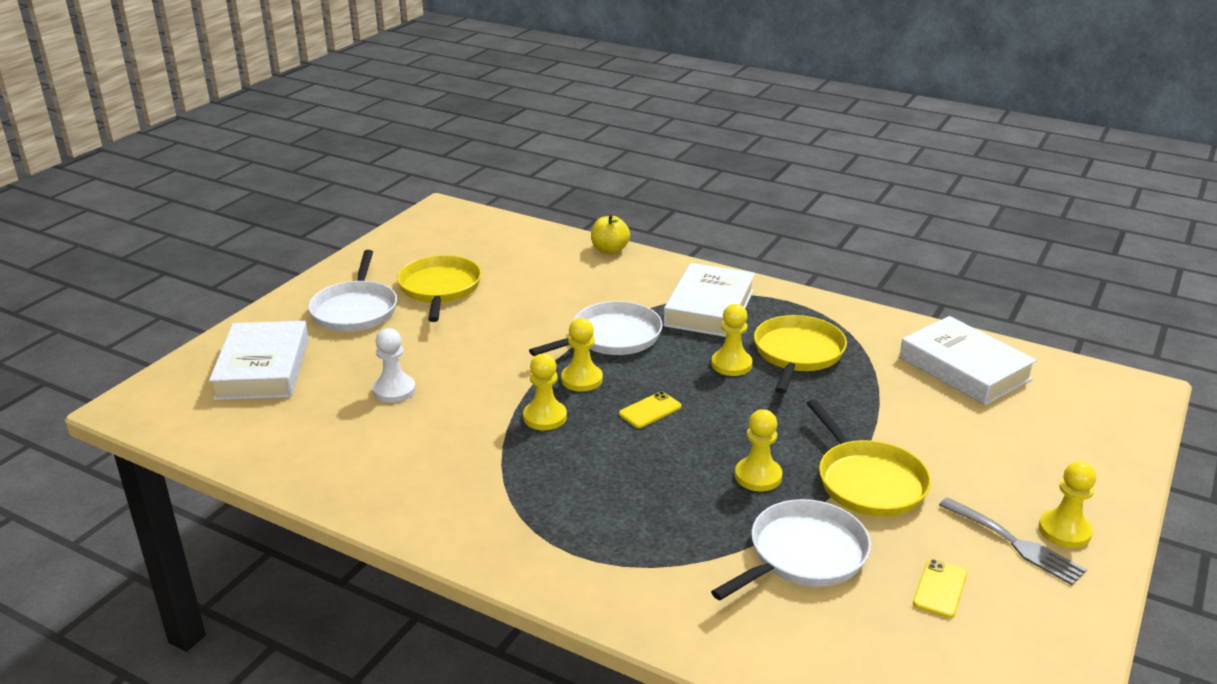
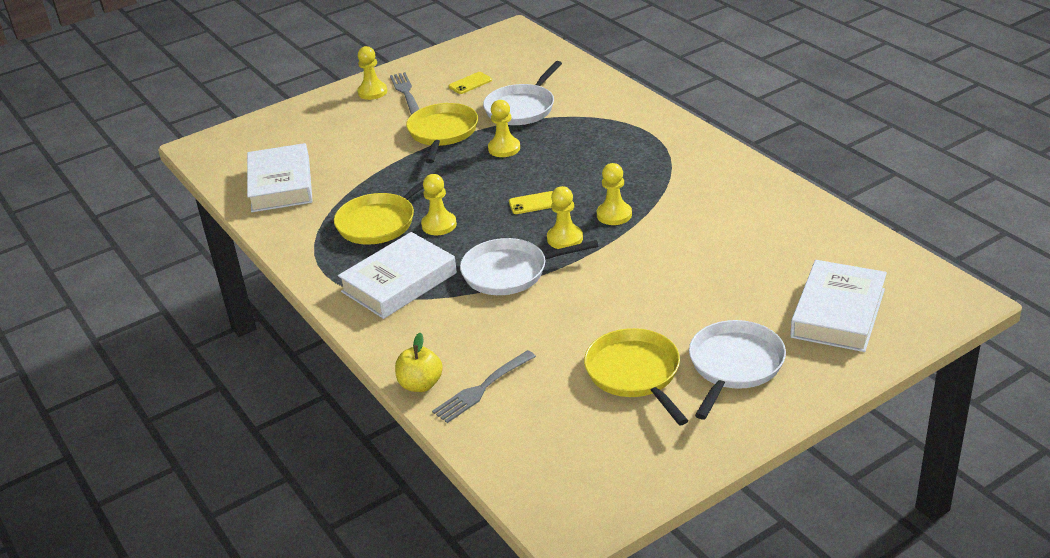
camera: 150 degrees left, 5 degrees up
(394, 390) = (723, 263): white pawn -> none
(440, 288) = (635, 373): yellow pan -> yellow pan turned 135 degrees clockwise
(559, 256) = (481, 389): none -> grey fork
(803, 554) = (522, 108): white pan -> white pan turned 45 degrees counterclockwise

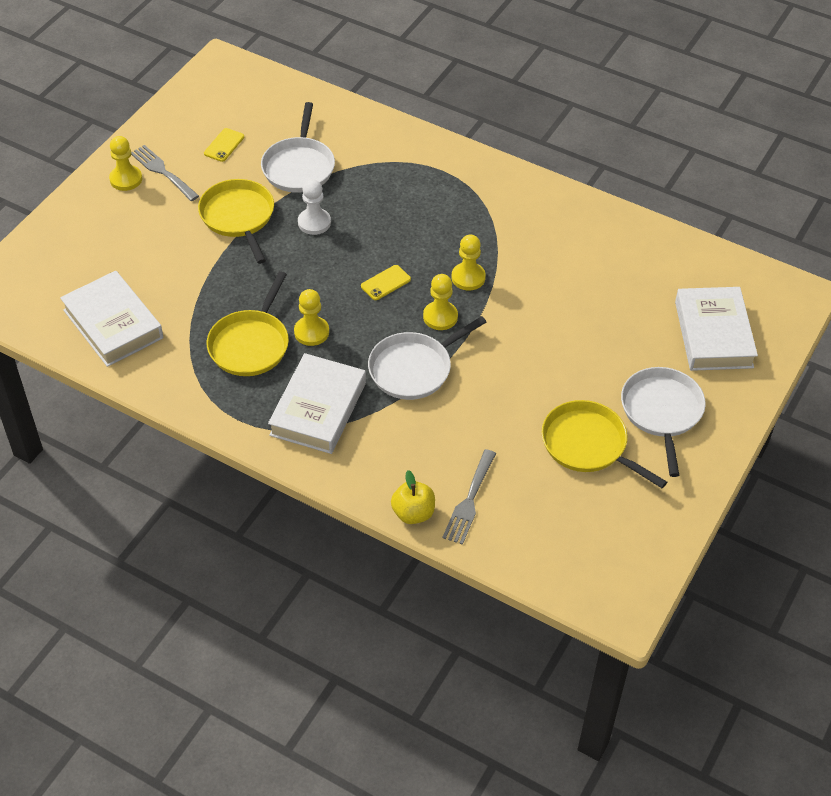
camera: 30 degrees left, 15 degrees up
(504, 148) = (314, 222): yellow pawn -> white pawn

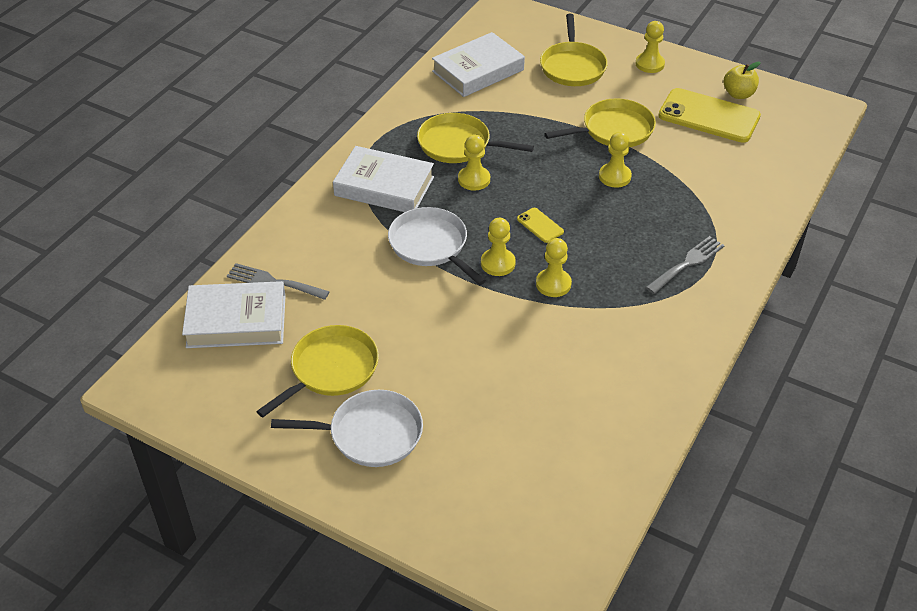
camera: 90 degrees right, 5 degrees down
(119, 241) = (572, 66): none -> yellow pan
(162, 171) = (664, 83): grey fork -> grey fork (687, 263)
(224, 145) = (709, 116): yellow phone -> yellow phone, size x2.22
(299, 167) = (690, 164): white pan -> none
(314, 222) = (614, 176): white pawn -> yellow pawn
(413, 513) = (264, 246): yellow apple -> yellow apple (738, 94)
(713, 334) = (484, 492): white book -> white book (236, 321)

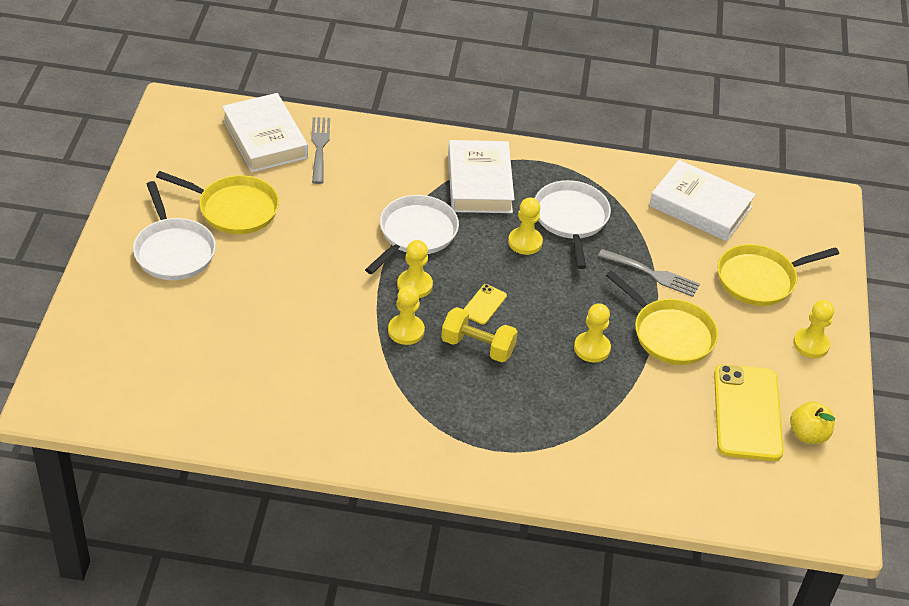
camera: 65 degrees right, 0 degrees up
(458, 144) = (571, 219): yellow pan -> white pan
(589, 243) = (477, 347): none -> yellow dumbbell
(687, 263) = (487, 430): grey fork -> grey fork (653, 274)

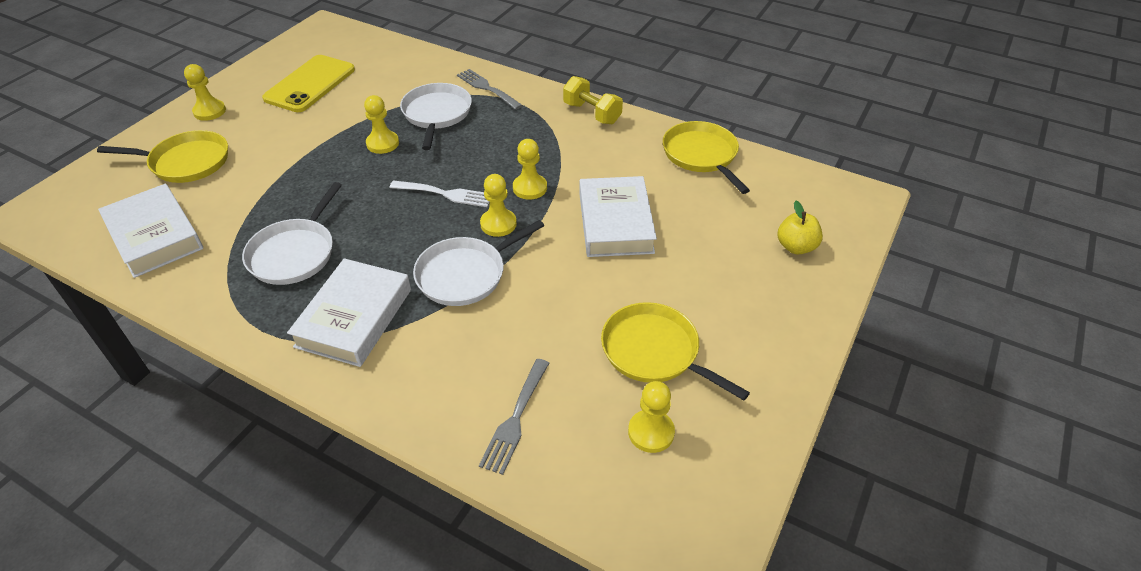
camera: 155 degrees left, 0 degrees up
(173, 251) = (735, 314): white pan -> white pan (436, 114)
(265, 139) = (583, 453): white book -> white book (615, 223)
(477, 347) = (476, 164): yellow dumbbell -> yellow dumbbell (592, 113)
(484, 304) = (445, 194): yellow phone -> white fork
(525, 242) = (361, 240): yellow pawn -> yellow pawn (651, 432)
(653, 274) = (272, 186): grey fork -> grey fork (487, 88)
(670, 334) = (309, 140): yellow pan -> yellow pan (701, 155)
(808, 434) = (284, 66): yellow apple -> yellow apple (796, 247)

